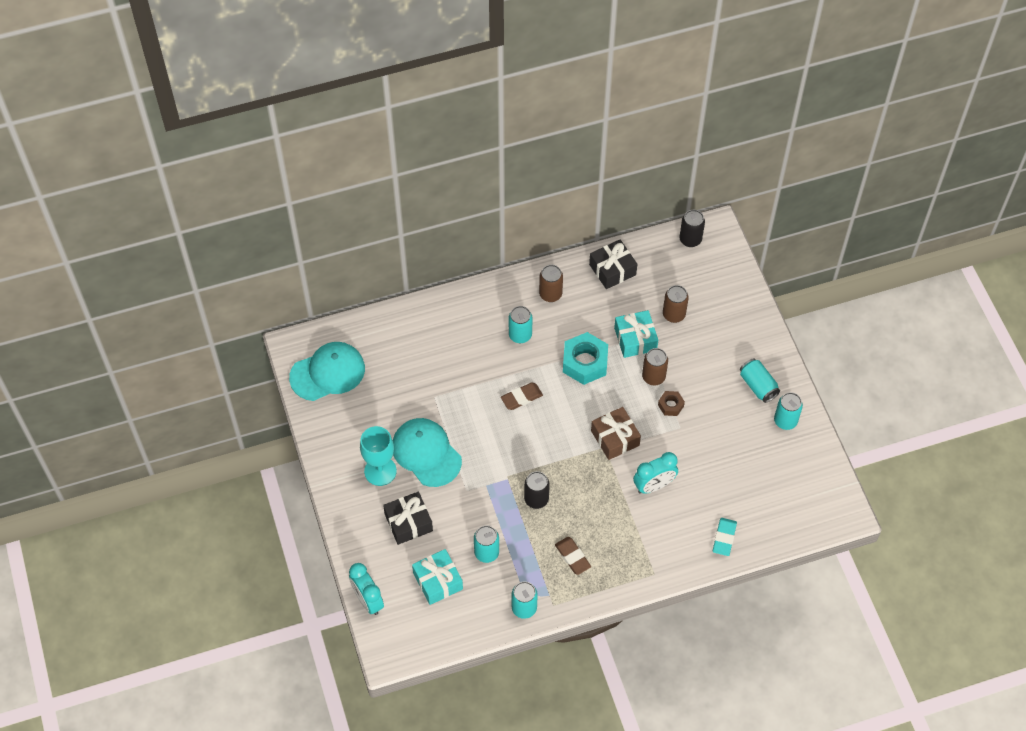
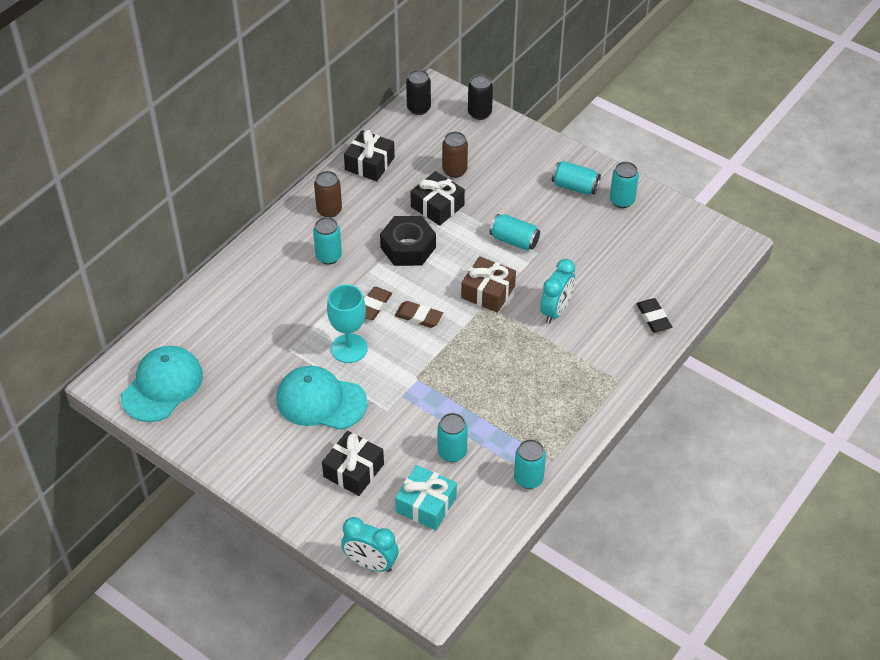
camera: 35 degrees left, 10 degrees down
(380, 471) = (287, 442): turquoise goblet -> turquoise goblet (349, 348)
(536, 499) = (460, 381): black can -> black can (479, 113)
(572, 557) = (535, 409): brown eraser -> brown eraser (418, 317)
(585, 362) = (408, 247): turquoise nut -> black nut
(635, 339) = (437, 206): turquoise gift -> black gift
(653, 377) = (479, 226): brown can -> none
(670, 405) = (514, 240): brown nut -> turquoise can
(724, 538) = (653, 318): turquoise eraser -> black eraser

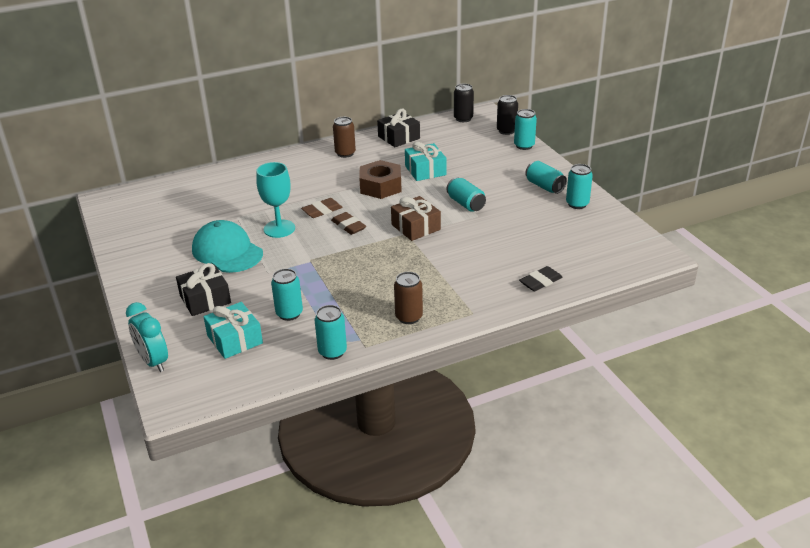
camera: 30 degrees right, 15 degrees down
(162, 386) = (134, 211): turquoise cap -> none
(328, 256) = (319, 176): turquoise can -> turquoise can (524, 146)
(408, 247) = (380, 186): black nut -> brown nut
(437, 206) = (425, 170): black gift -> turquoise gift
(454, 170) = (457, 155): brown can -> brown can (409, 317)
(556, 311) = (460, 253): turquoise clock -> none
(653, 318) = (540, 281): black eraser -> black eraser turned 45 degrees clockwise

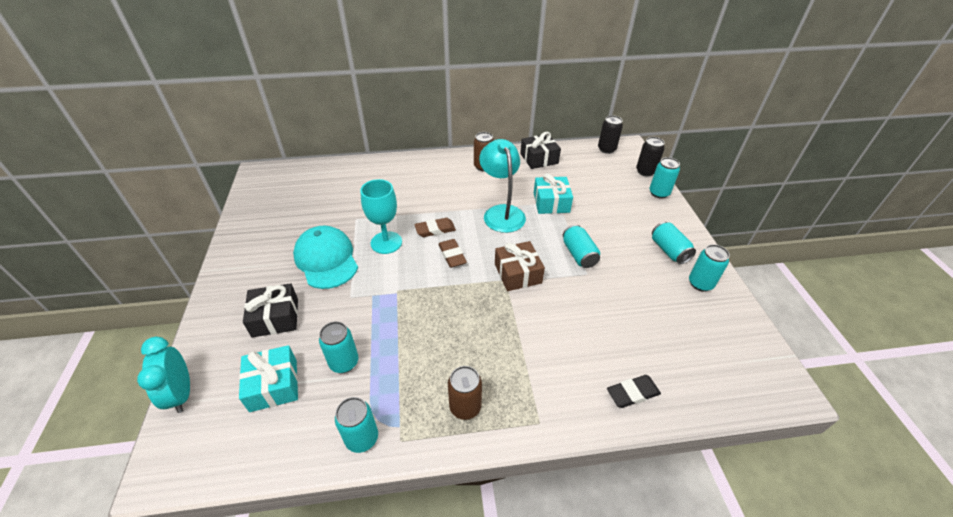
camera: 15 degrees right, 10 degrees up
(380, 186) = (501, 212): brown nut -> turquoise lamp

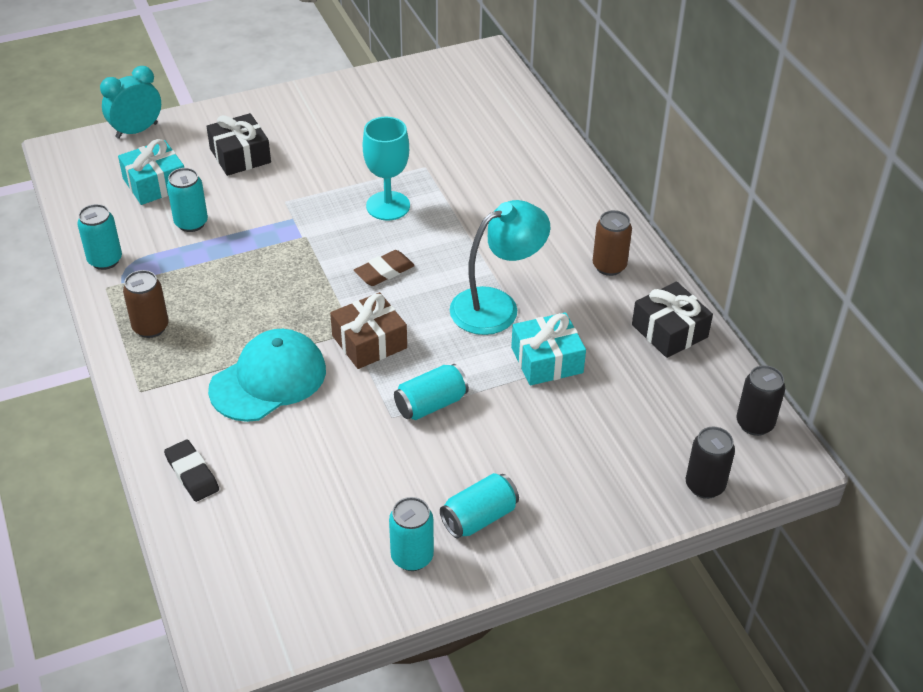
camera: 75 degrees right, 0 degrees up
(326, 259) = (340, 164): turquoise cap -> turquoise cap (268, 379)
(435, 229) = (430, 245): brown eraser -> none
(659, 193) = (641, 506): turquoise can -> none

